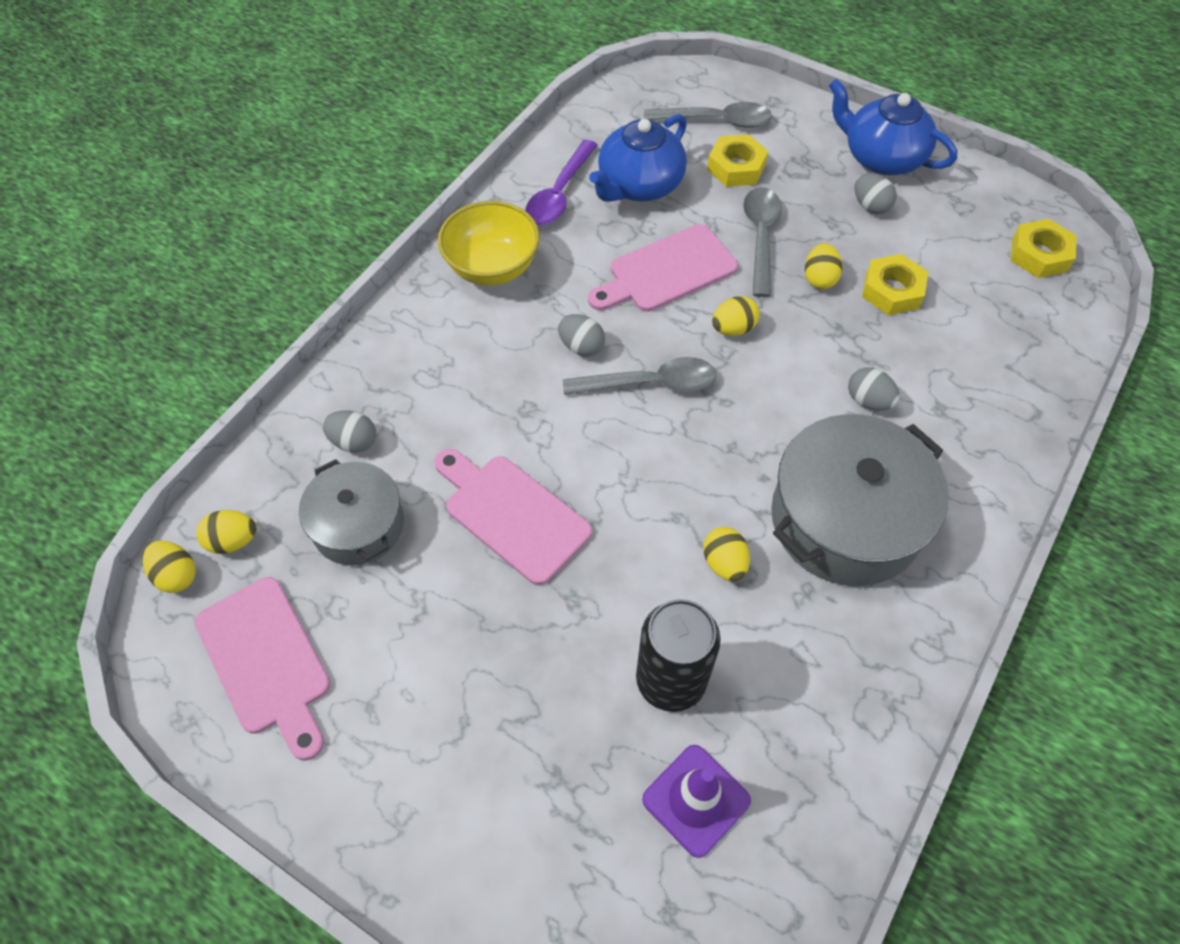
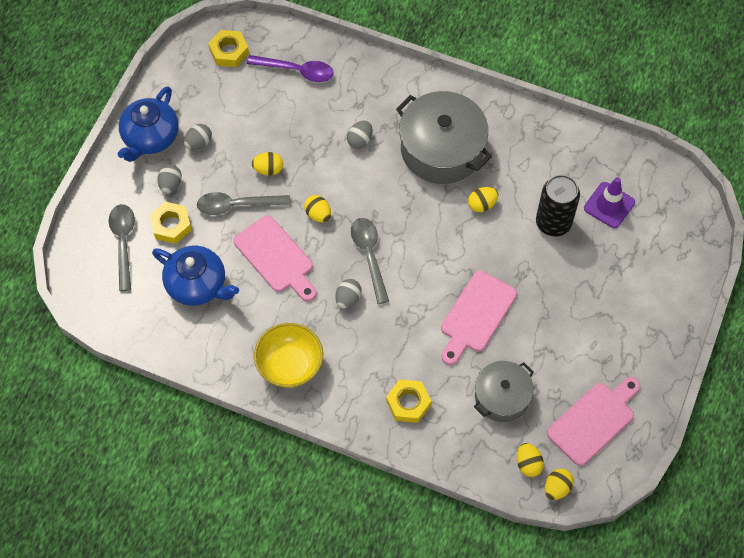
camera: 100 degrees left, 5 degrees up
(354, 441) = (446, 415): grey egg -> grey egg (170, 184)
(559, 194) = (213, 335): purple spoon -> purple spoon (297, 71)
(892, 290) = (272, 130): yellow nut -> yellow nut (408, 403)

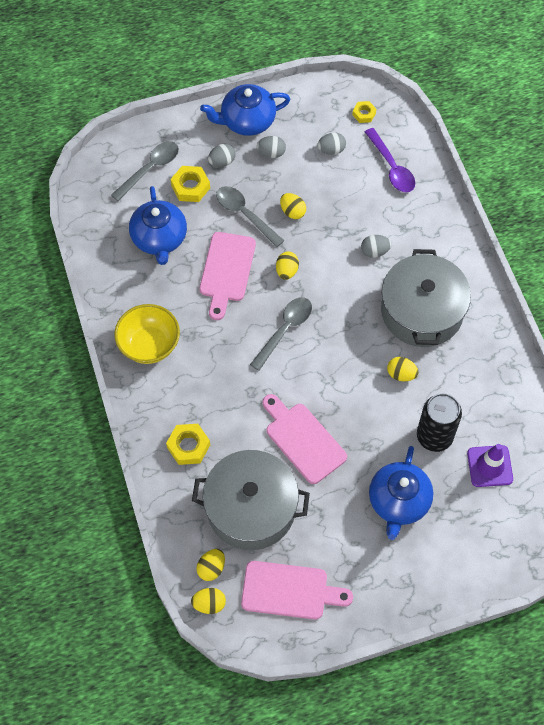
camera: 50 degrees right, 0 degrees up
(229, 51) = (364, 114): yellow nut -> yellow nut, size x0.62
(348, 299) = (236, 342): grey egg -> grey egg (331, 150)
(476, 315) = (302, 440): pink cutting board -> pink cutting board turned 60 degrees clockwise
(502, 397) = (251, 508): grey pot -> grey pot, size x1.64
(585, 288) = (398, 502): none -> blue teapot

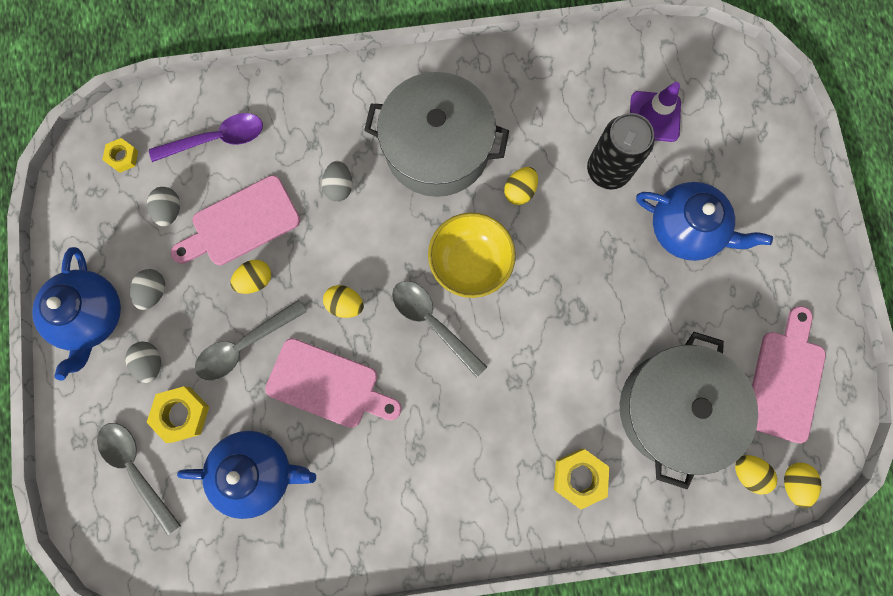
camera: 80 degrees left, 15 degrees up
(149, 345) = (422, 510): yellow bowl -> yellow bowl (470, 263)
(302, 440) = (590, 328): pink cutting board -> pink cutting board (241, 223)

